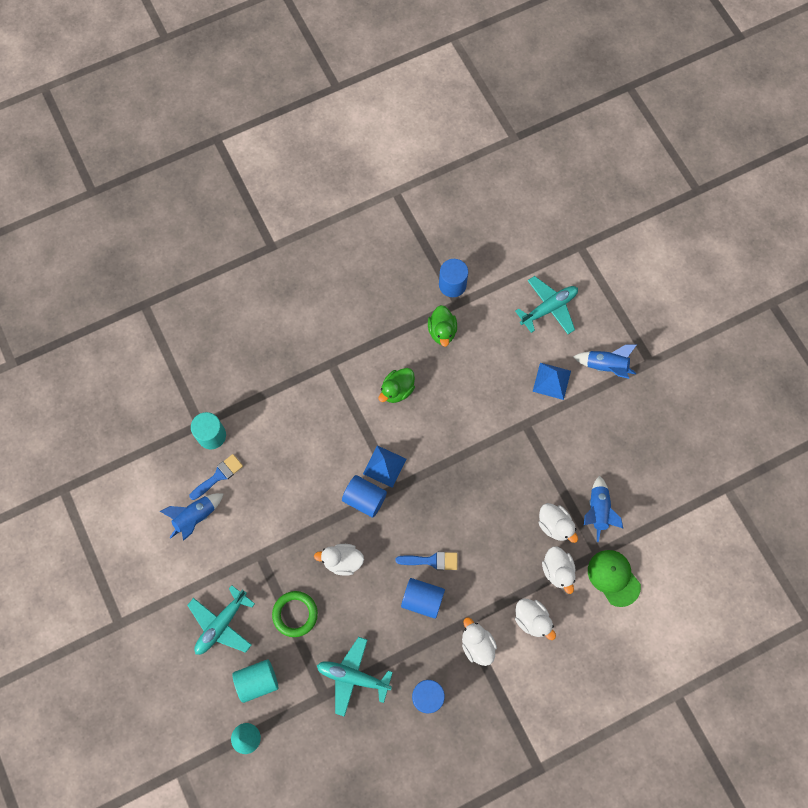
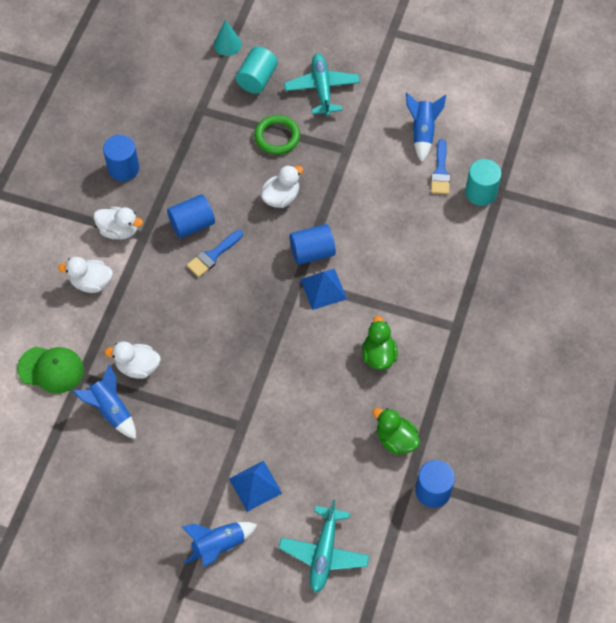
camera: 135 degrees right, 10 degrees down
(353, 676) = (191, 136): turquoise plane -> none
(557, 570) = (103, 335): white duck -> none

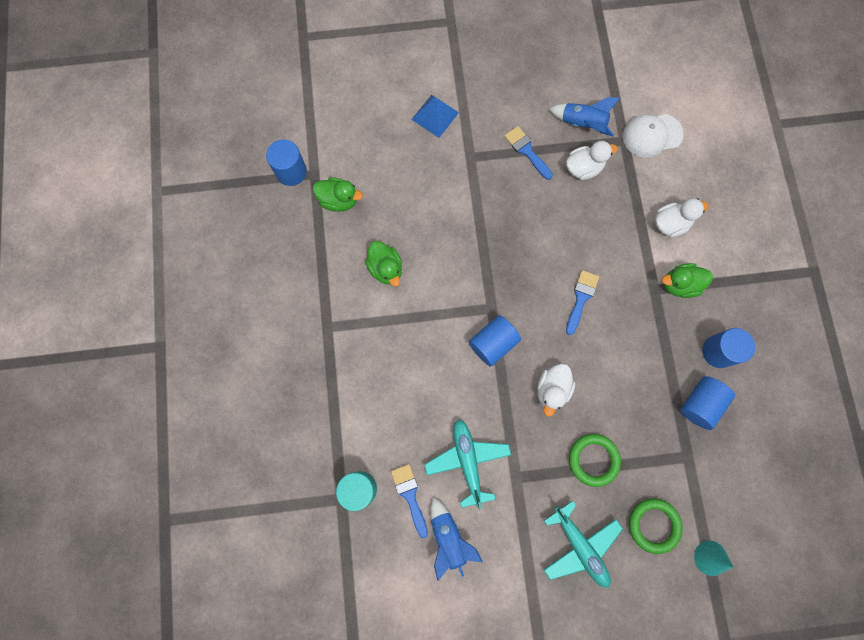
camera: 155 degrees right, 15 degrees up
(51, 369) = (652, 135): green cap -> white cap
(119, 230) = (679, 284): white duck -> green duck
(182, 408) = (526, 151): none -> blue brush
(192, 224) = (618, 321): blue cylinder -> blue cylinder (699, 404)
(219, 545) = (439, 62): blue rocket -> none
(257, 79) = (653, 525): turquoise cylinder -> green ring
(323, 289) = (464, 310): blue pyramid -> none
(324, 553) = (357, 90): turquoise plane -> turquoise plane (467, 461)

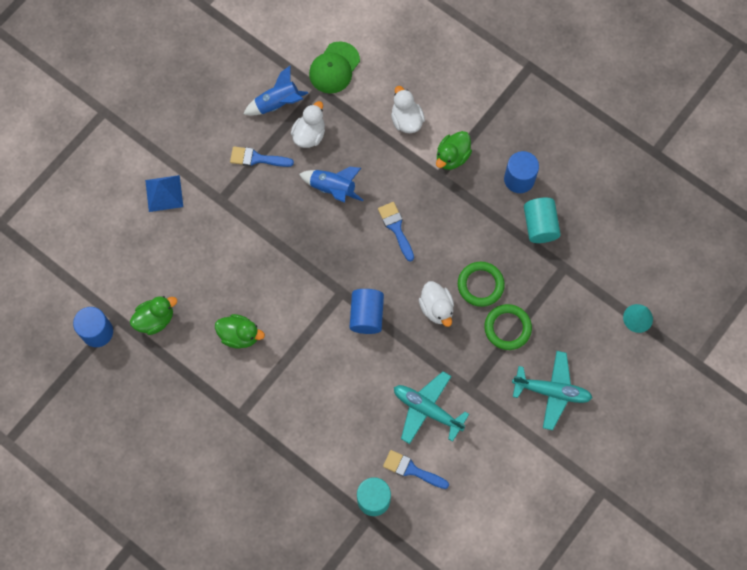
camera: 45 degrees left, 5 degrees down
(448, 538) = (464, 471): blue rocket -> blue rocket (332, 189)
(652, 135) = (334, 68): white cap -> green cap
(653, 525) = (584, 332): green ring -> green ring (480, 285)
(670, 224) = (406, 120): white duck -> white duck turned 45 degrees counterclockwise
(699, 404) = (540, 225): blue cylinder -> turquoise cylinder

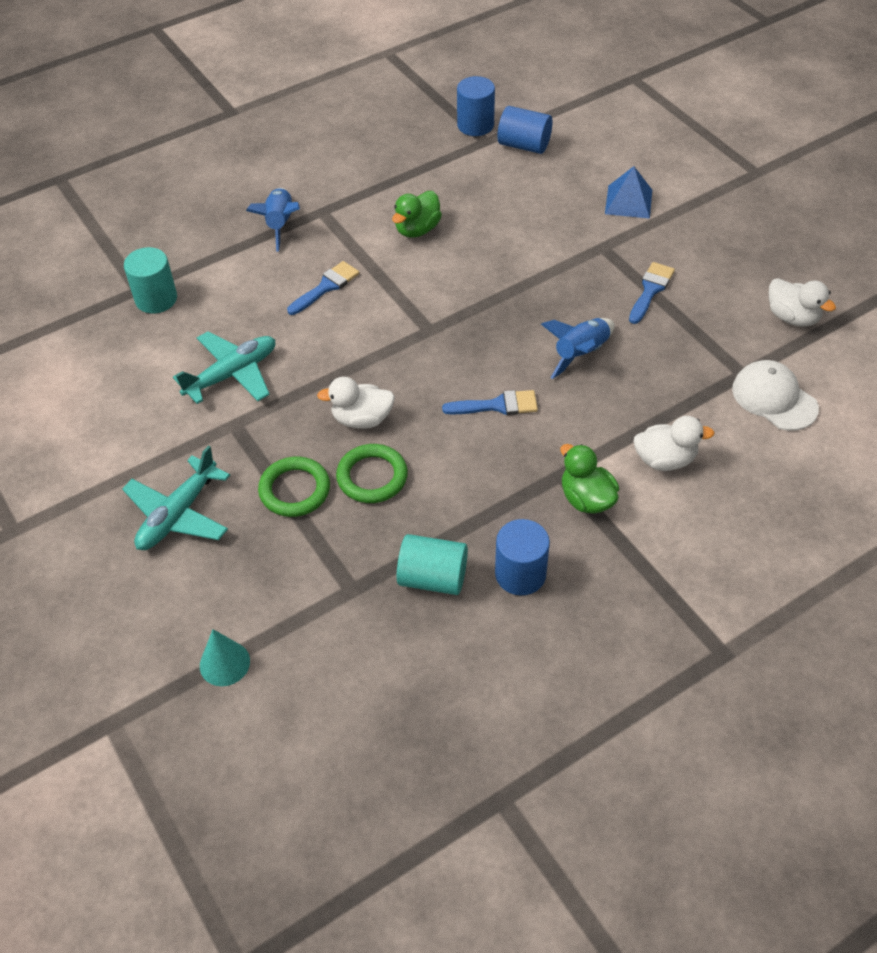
camera: 110 degrees right, 20 degrees down
(155, 319) = (469, 168): green duck -> none
(277, 103) = (729, 326): blue rocket -> blue rocket (280, 224)
(309, 134) = (671, 348): white duck -> white duck (792, 317)
(334, 68) = (774, 398): green cap -> white cap
(366, 315) = (386, 346): blue cylinder -> blue cylinder (524, 145)
(411, 470) = (168, 341): blue brush -> blue brush (326, 287)

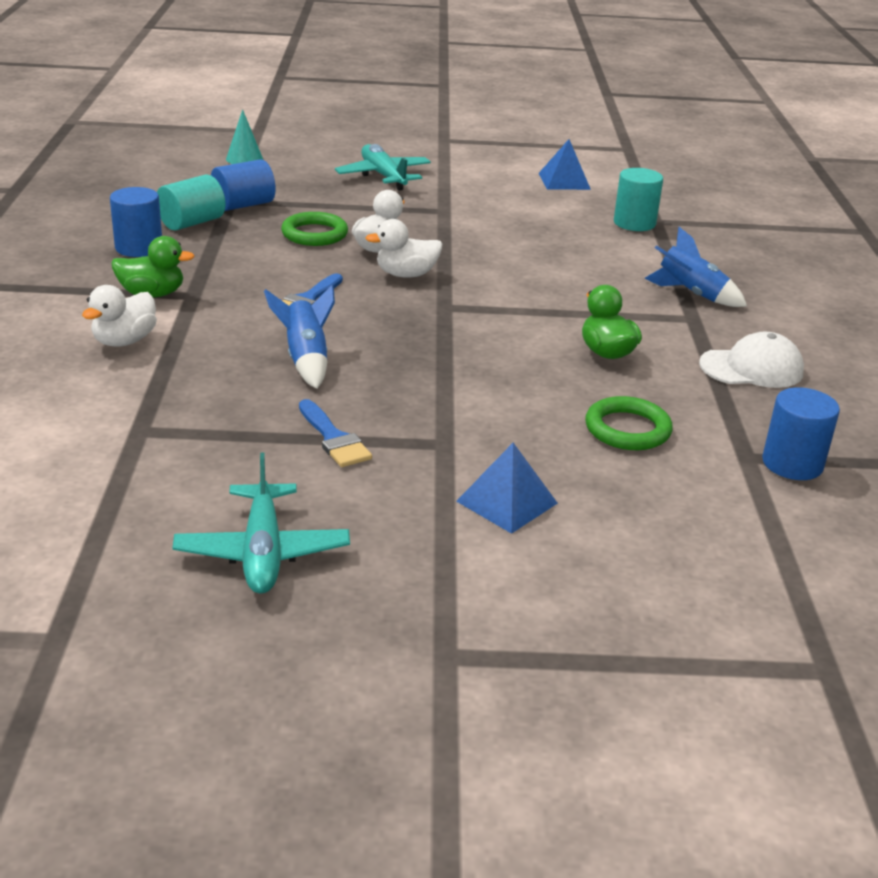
camera: 120 degrees right, 20 degrees down
(79, 382) = (564, 181): none -> blue pyramid
(232, 374) = (501, 223): turquoise plane -> turquoise plane (262, 552)
(294, 490) = (346, 209): green ring -> green ring (627, 429)
(326, 287) = (566, 285): blue brush -> none
(524, 145) = (711, 480): blue cylinder -> blue cylinder (243, 205)
(774, 398) = (82, 430): white cap -> white cap (751, 368)
(792, 317) = (154, 508): white duck -> white duck (406, 274)

